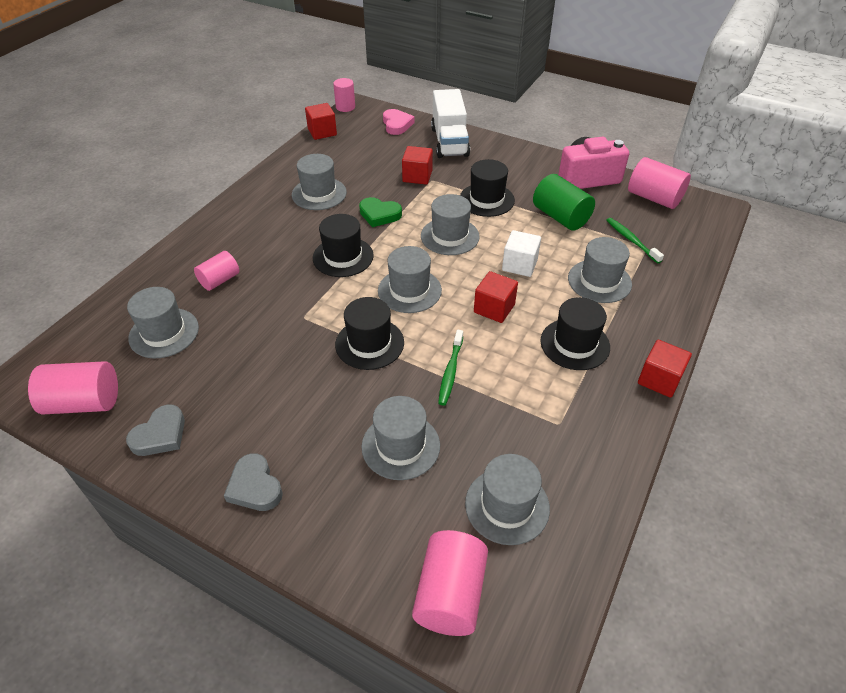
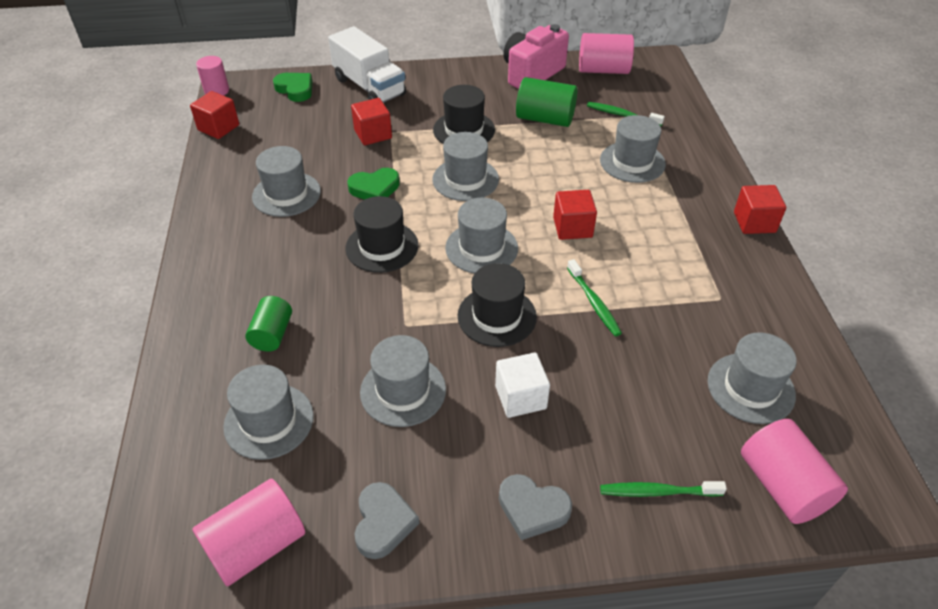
camera: 35 degrees left, 0 degrees up
(220, 280) = (272, 334): pink cylinder -> green cylinder
(350, 533) = (658, 492): none -> green toothbrush
(397, 124) = (295, 89): pink heart -> green heart
(400, 446) = (620, 391): grey hat -> grey hat (403, 391)
(519, 265) = (554, 178): white cube -> white cube (520, 397)
(575, 344) = (667, 225): black hat -> none

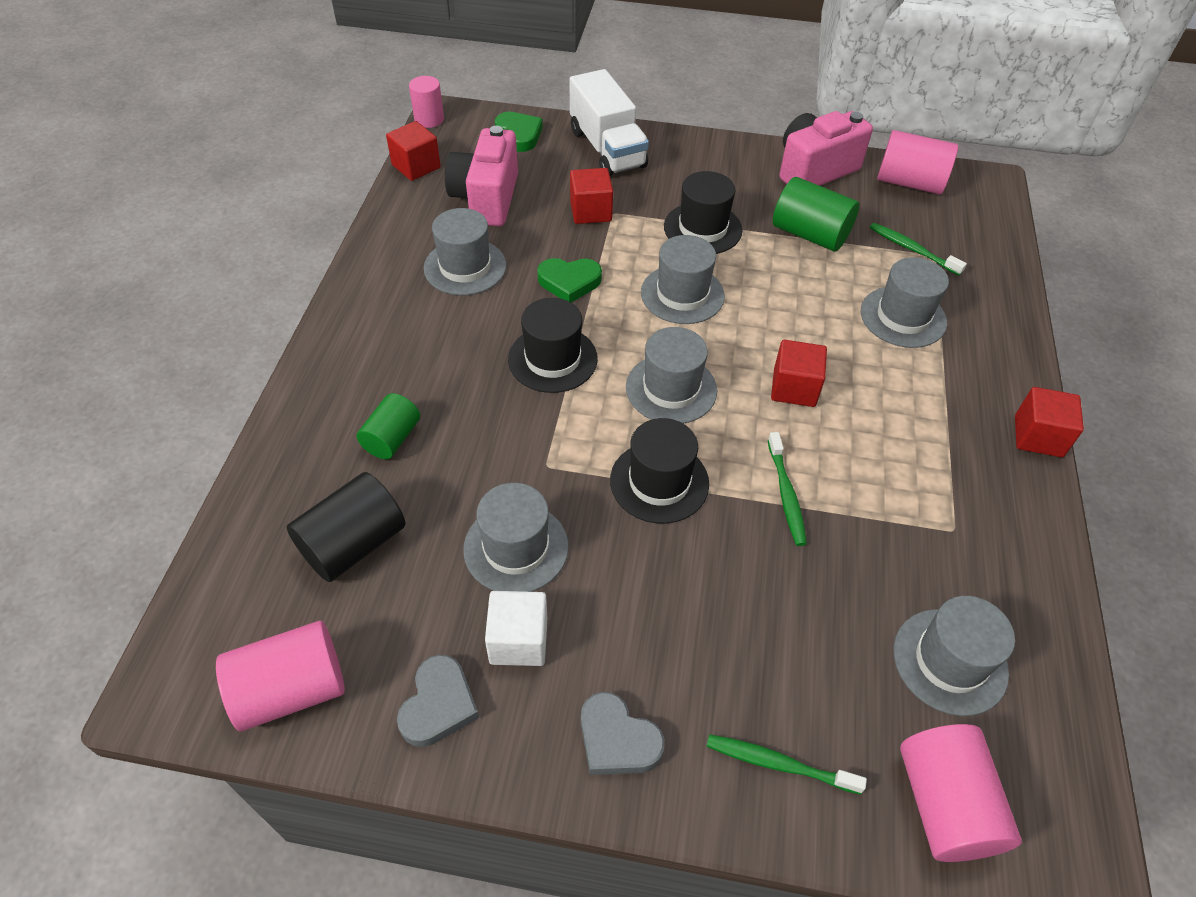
camera: 15 degrees right, 5 degrees up
(269, 421) = (353, 544): grey hat -> black cylinder
(285, 141) = (486, 199): none -> pink camera
(520, 397) = (652, 594): white cube -> white cube (518, 640)

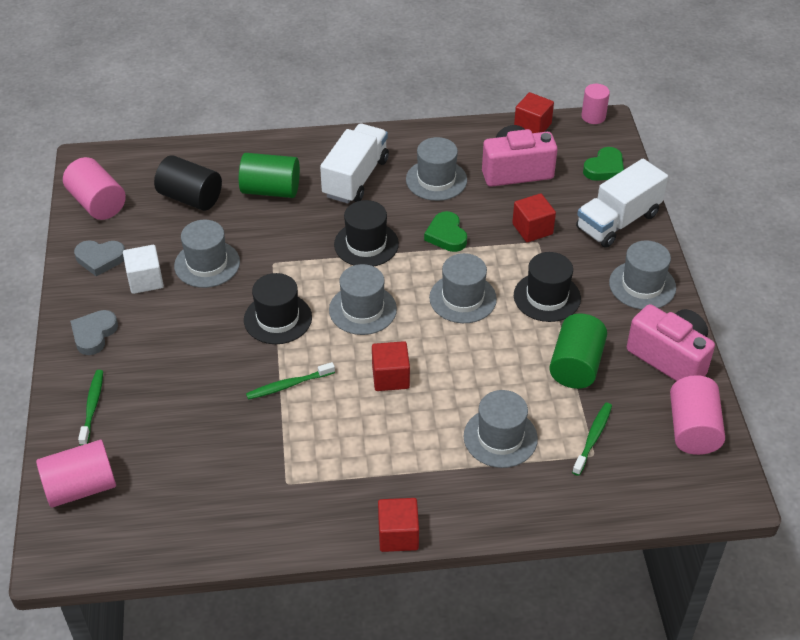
camera: 75 degrees right, 5 degrees down
(392, 438) = (270, 190): green cylinder -> green cylinder, size x1.55
(418, 341) = (355, 178): none -> white truck
(950, 661) = (178, 485): grey hat -> grey hat (642, 285)

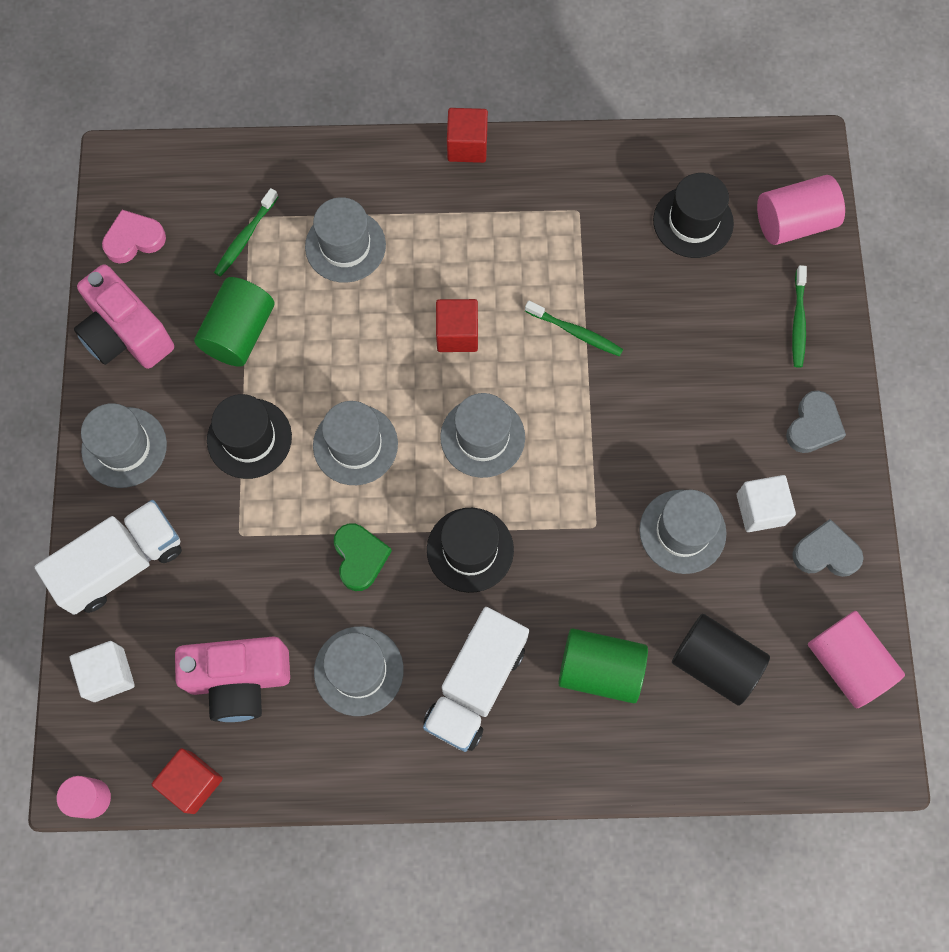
camera: 175 degrees left, 25 degrees up
(278, 318) = (588, 431): black hat -> black hat (693, 222)
(288, 385) = (575, 332): green toothbrush -> green toothbrush turned 45 degrees clockwise
(532, 229) = (241, 559): red cube -> none
(604, 168) = (108, 674): green heart -> white cube
(692, 429) = (134, 239): pink cylinder -> pink heart

